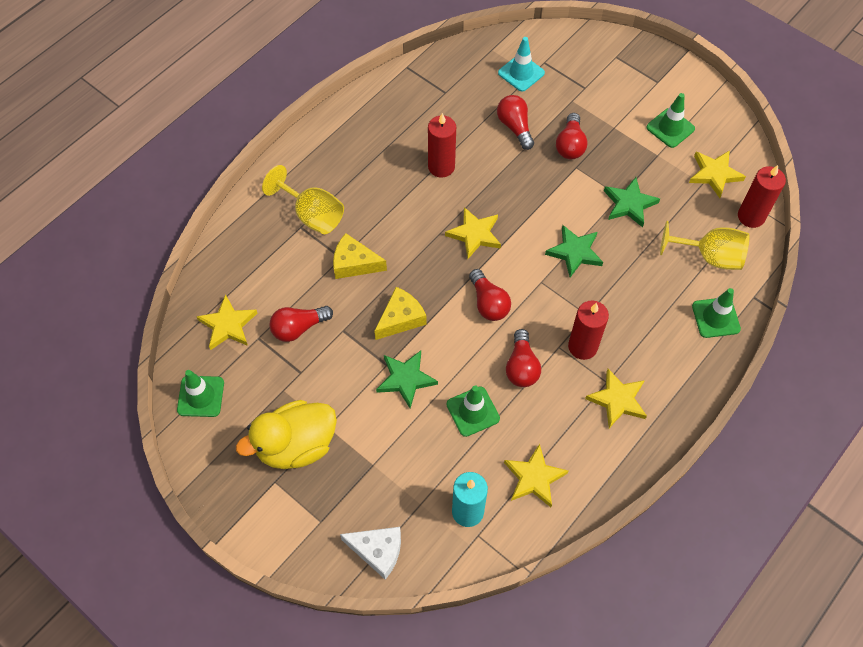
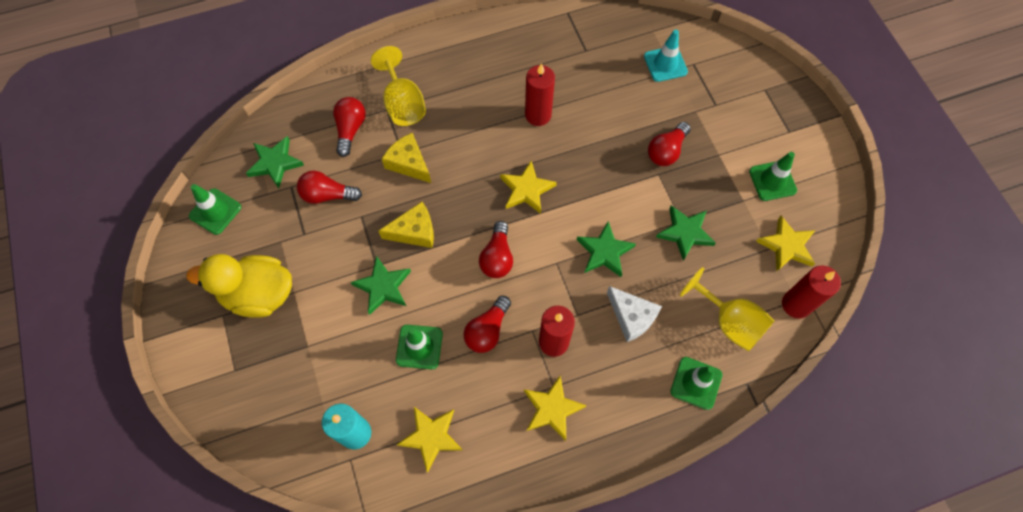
camera: 30 degrees right, 5 degrees up
(228, 325) = (275, 163): yellow star -> green star
(377, 551) = (261, 423): white cheese -> white cheese (631, 317)
(515, 127) = (627, 111): red light bulb -> red light bulb (350, 130)

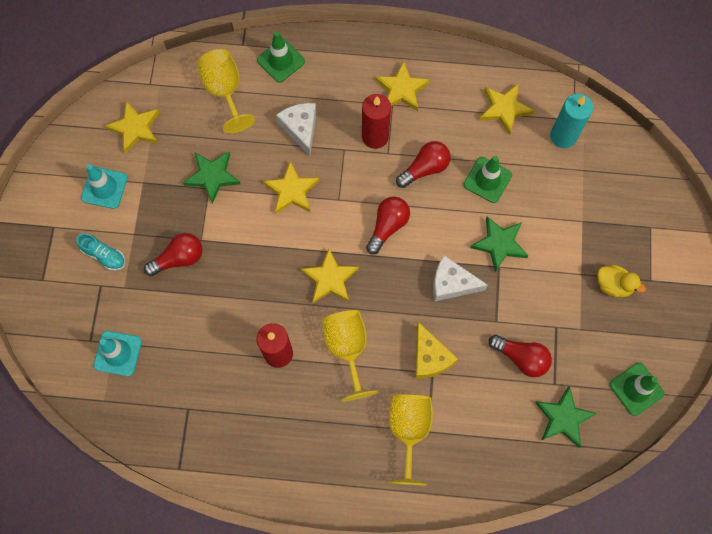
camera: 155 degrees left, 5 degrees up
(259, 294) = (613, 285): yellow duck -> yellow duck, size x0.52
(350, 130) = (474, 423): red light bulb -> none
(414, 231) = (452, 283): yellow cheese -> white cheese
(482, 141) = (347, 349): none -> yellow goblet
(604, 252) = (292, 191): green star -> yellow star
(730, 127) = (104, 255): none -> turquoise shoe
(772, 181) = (104, 188): green traffic cone -> turquoise traffic cone
(796, 304) = (163, 81): red candle -> none

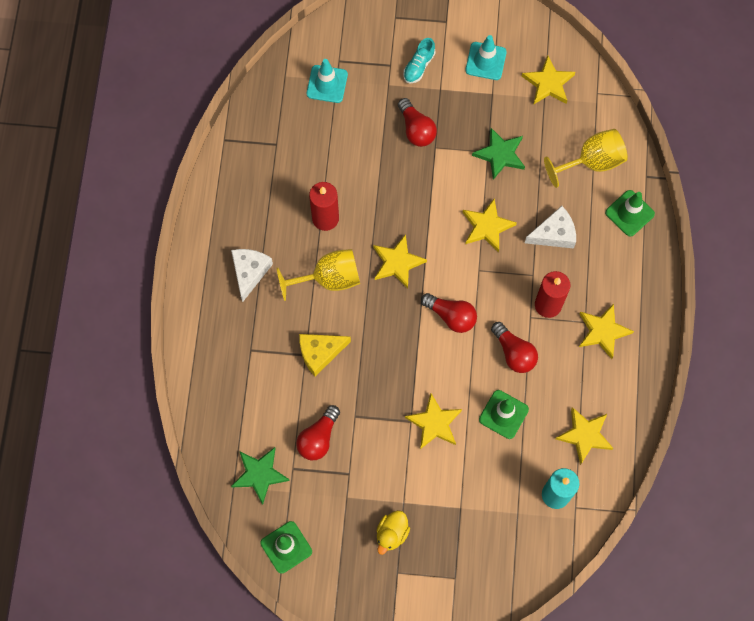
camera: 90 degrees right, 0 degrees up
(408, 430) = (252, 332): yellow goblet -> none
(452, 283) = (393, 375): white cheese -> white cheese (249, 272)
(499, 244) = (434, 423): green star -> yellow star

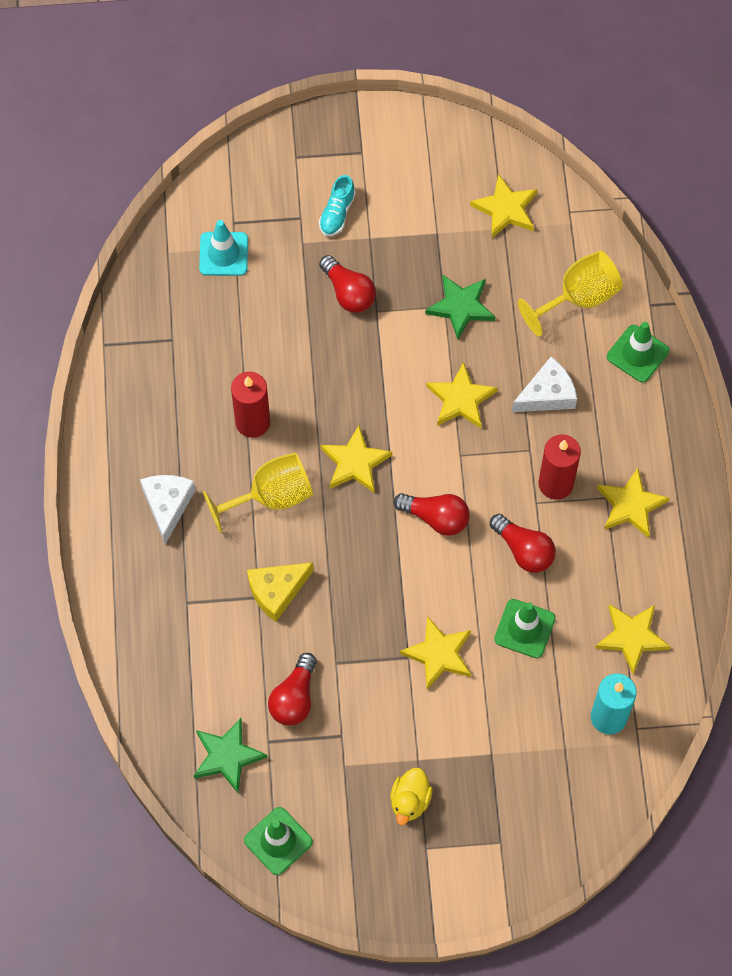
camera: 10 degrees left, 5 degrees down
(485, 61) = (421, 194): turquoise traffic cone -> none

